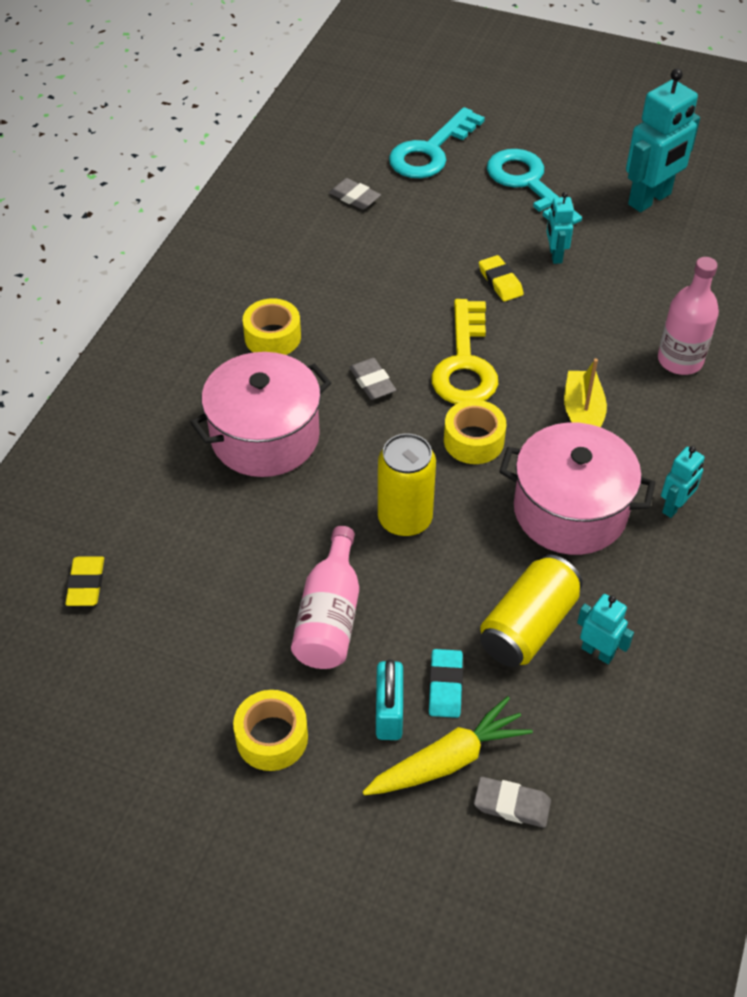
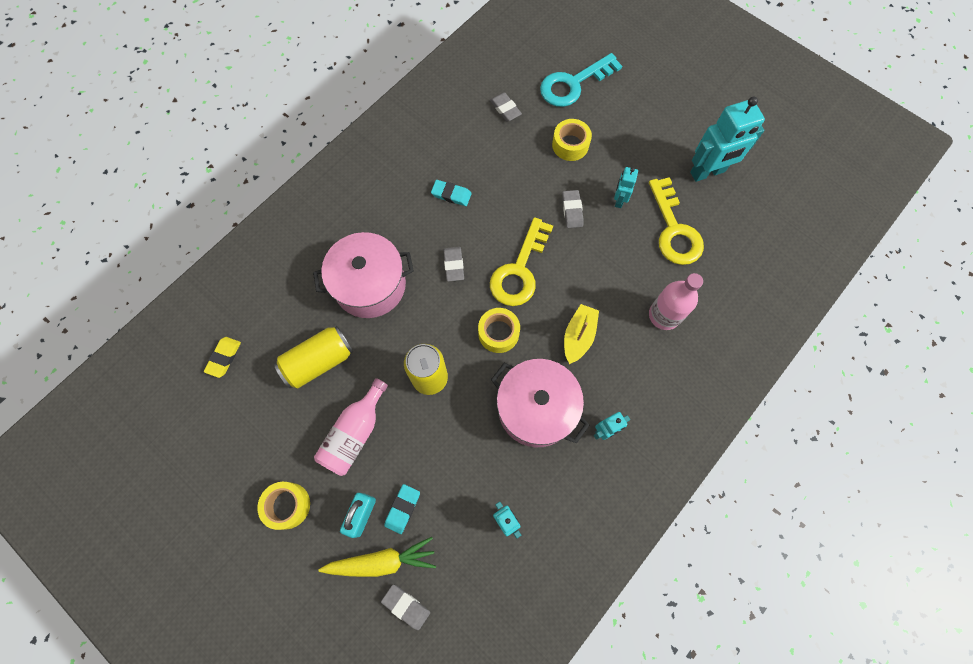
camera: 20 degrees right, 20 degrees up
(272, 337) = (406, 208): yellow tape -> yellow tape (570, 145)
(329, 306) = (451, 194): none -> turquoise eraser
(500, 282) = (572, 210): yellow eraser -> grey eraser
(528, 184) = (628, 133): turquoise key -> none
(528, 626) = (471, 485): yellow can -> yellow can (319, 361)
(642, 268) = (674, 230): none -> yellow key

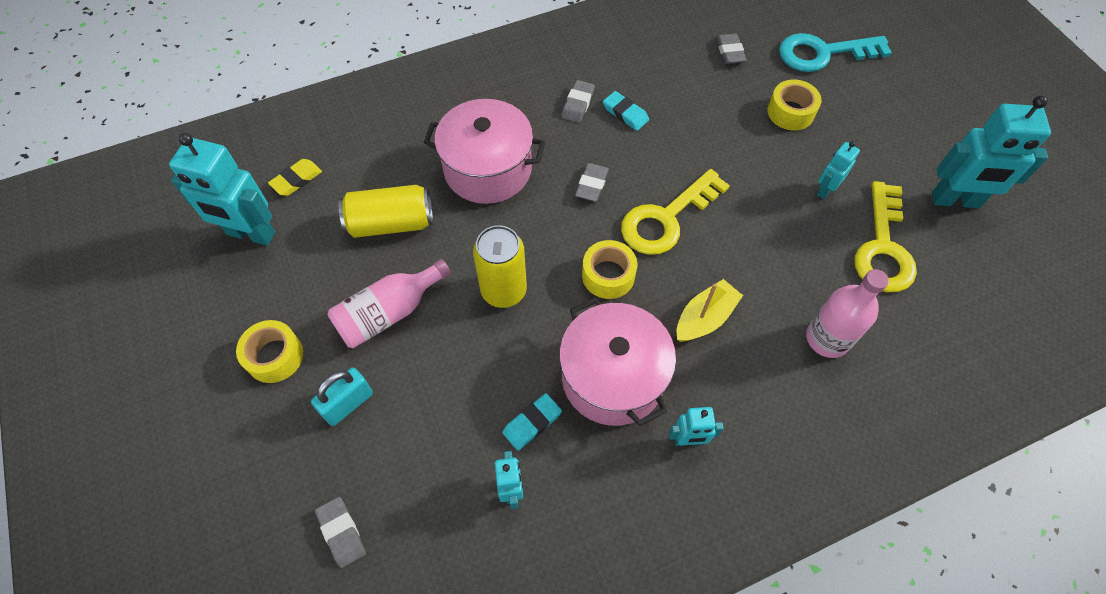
camera: 25 degrees right, 10 degrees down
(213, 419) = (250, 234): none -> turquoise robot
(382, 561) = (342, 466): yellow carrot -> none
(402, 509) = (397, 419): turquoise eraser -> turquoise eraser (532, 423)
(572, 210) = (761, 180): grey eraser -> grey eraser (578, 104)

